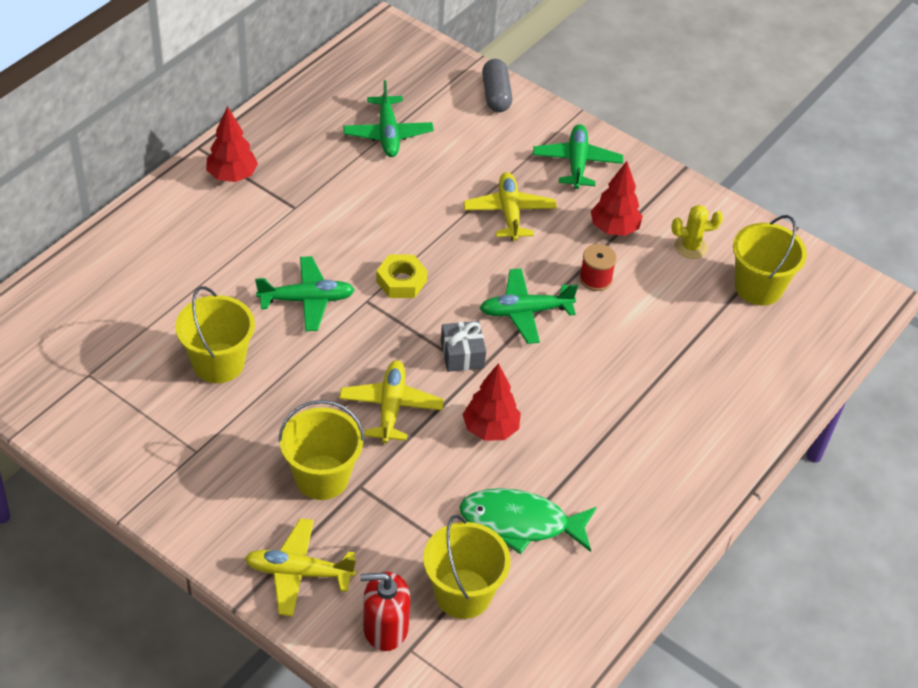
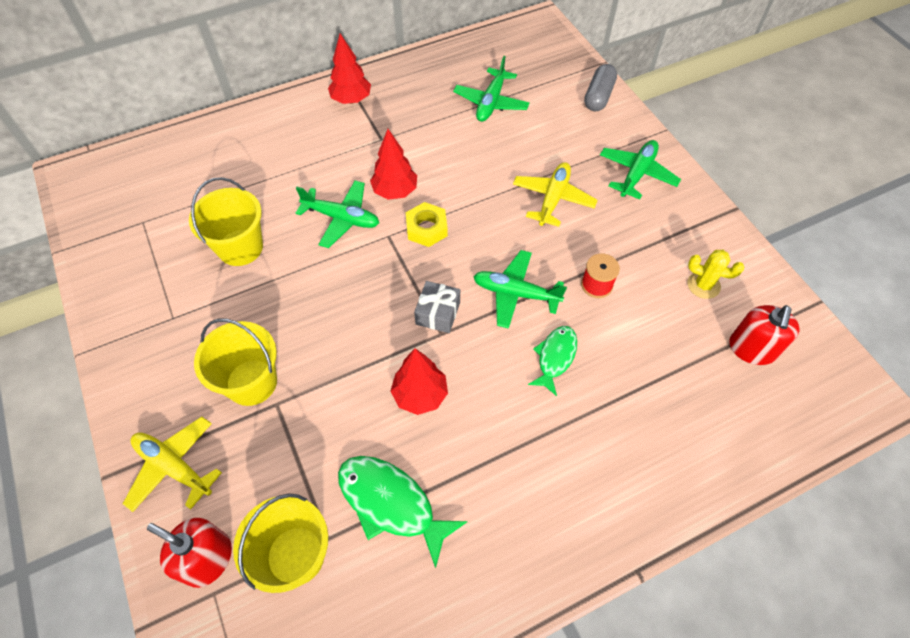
camera: 30 degrees right, 10 degrees up
(391, 407) = (348, 339): yellow plane -> none
(593, 354) = (555, 357): none -> green fish
(614, 229) = (639, 244): red tree -> red tree (395, 191)
(758, 287) = (752, 348): yellow bucket -> red soap dispenser

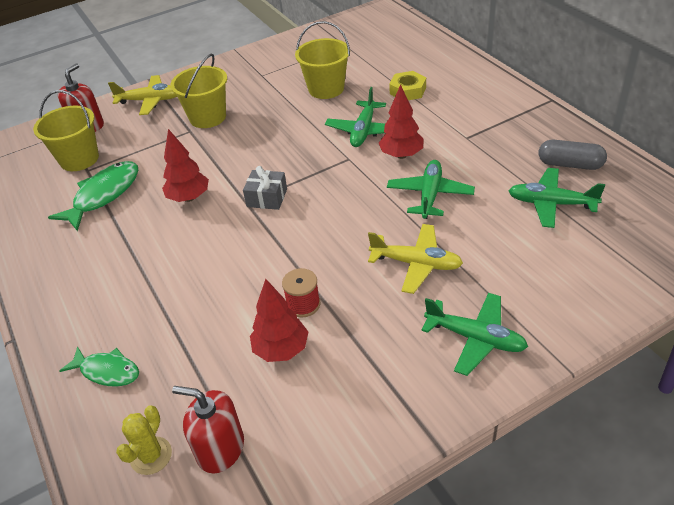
camera: 90 degrees right, 15 degrees down
(174, 467) = (150, 101): yellow plane -> yellow plane turned 60 degrees clockwise
(351, 100) = (513, 112): red tree -> red tree (281, 350)
(426, 228) = (360, 179): yellow nut -> yellow nut (407, 91)
(516, 293) = (290, 245): green plane -> green plane (430, 195)
(555, 357) = (219, 276): green fish -> green fish (107, 371)
(598, 96) = (606, 297): grey capsule -> grey capsule (570, 164)
(703, 285) = (309, 403): yellow cactus -> yellow cactus (151, 456)

